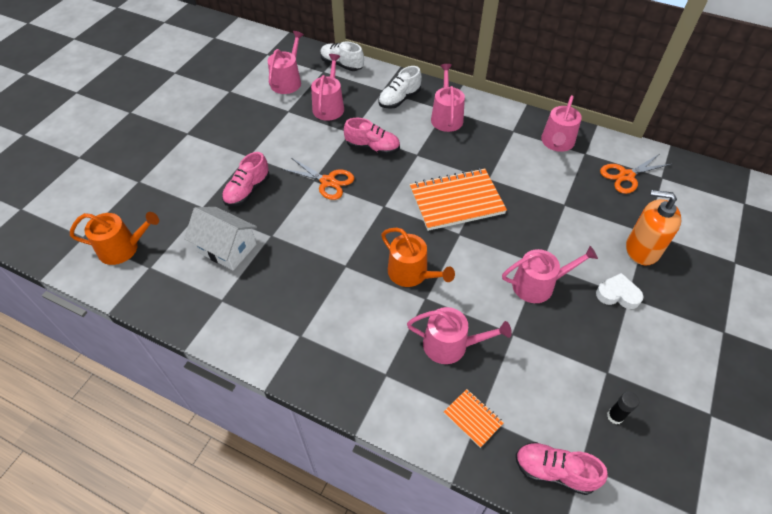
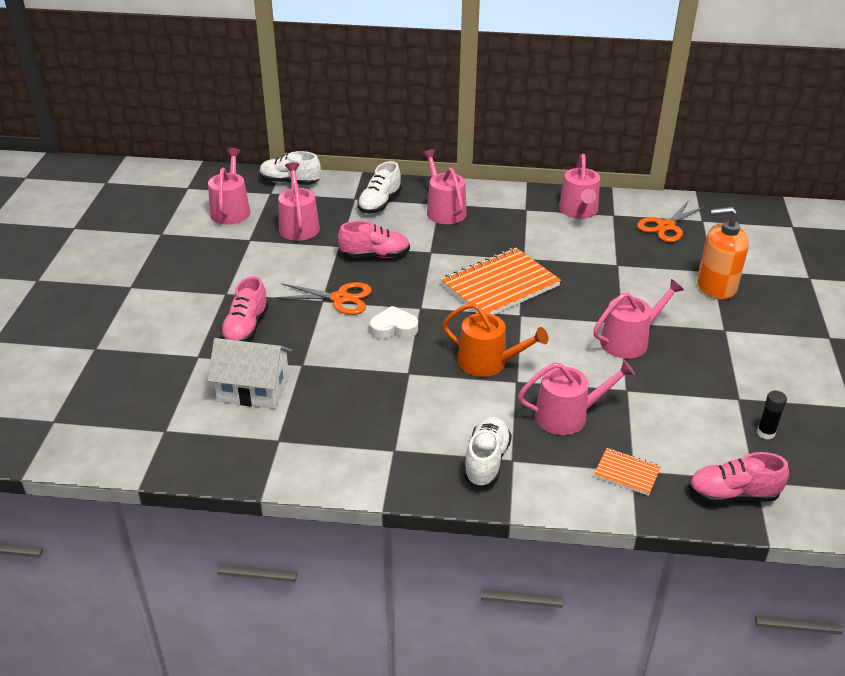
camera: 20 degrees left, 15 degrees down
(123, 248) = (117, 420): orange watering can -> none
(364, 369) = (486, 461): none -> white shoe
(617, 294) = (713, 330): white heart -> white heart (393, 328)

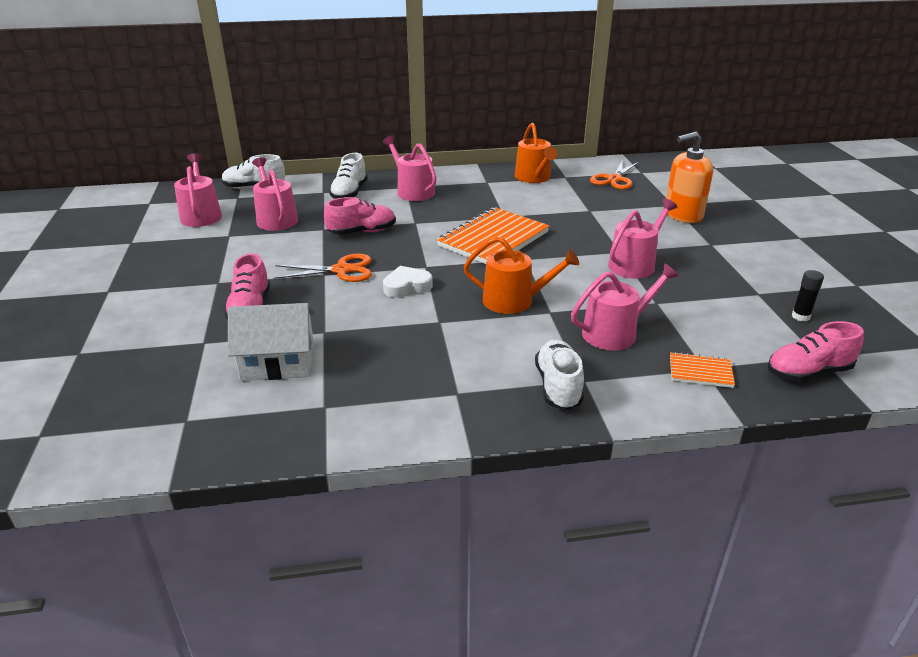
camera: 15 degrees left, 5 degrees down
(579, 211) = (534, 178): pink watering can -> orange watering can

